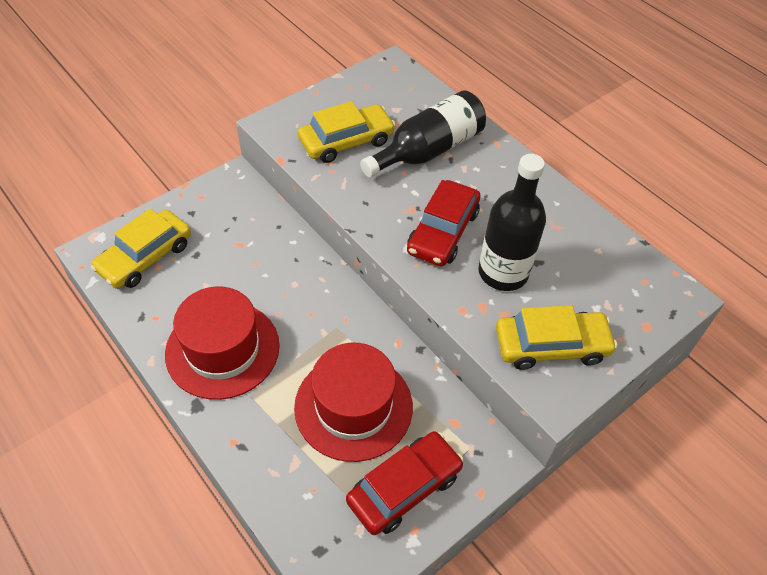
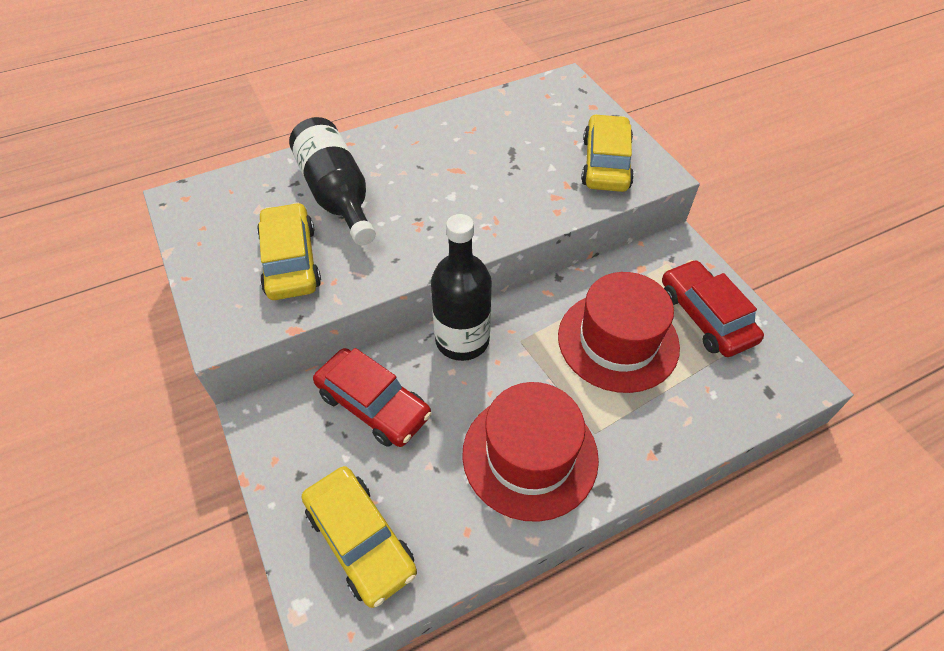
camera: 75 degrees left, 0 degrees up
(443, 232) = (456, 206): red car -> red car (373, 404)
(503, 272) = (519, 175): black bottle -> black bottle (462, 340)

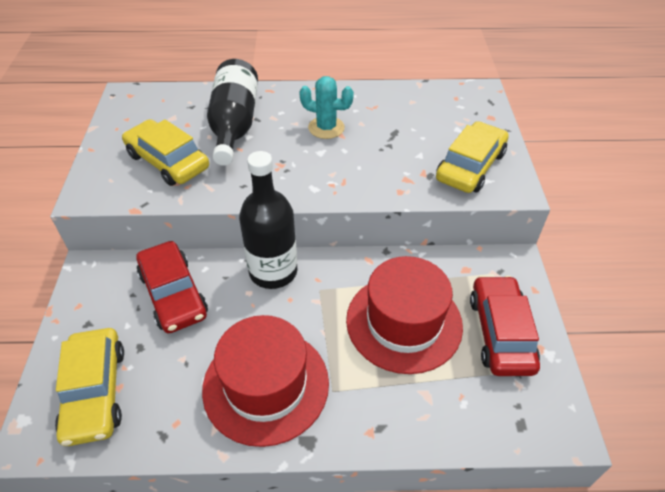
camera: 25 degrees right, 5 degrees down
(291, 261) = (168, 161): yellow car -> yellow car turned 60 degrees counterclockwise
(439, 167) = (326, 128): none -> turquoise cactus

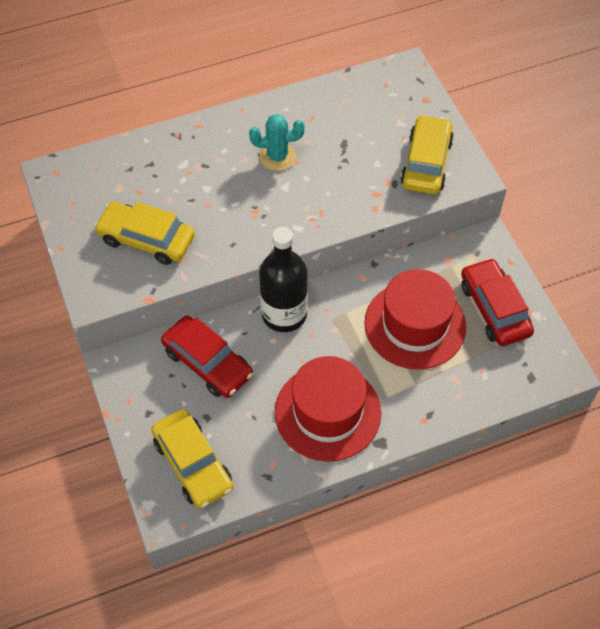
camera: 20 degrees left, 10 degrees up
(234, 125) = (186, 178): black bottle -> none

